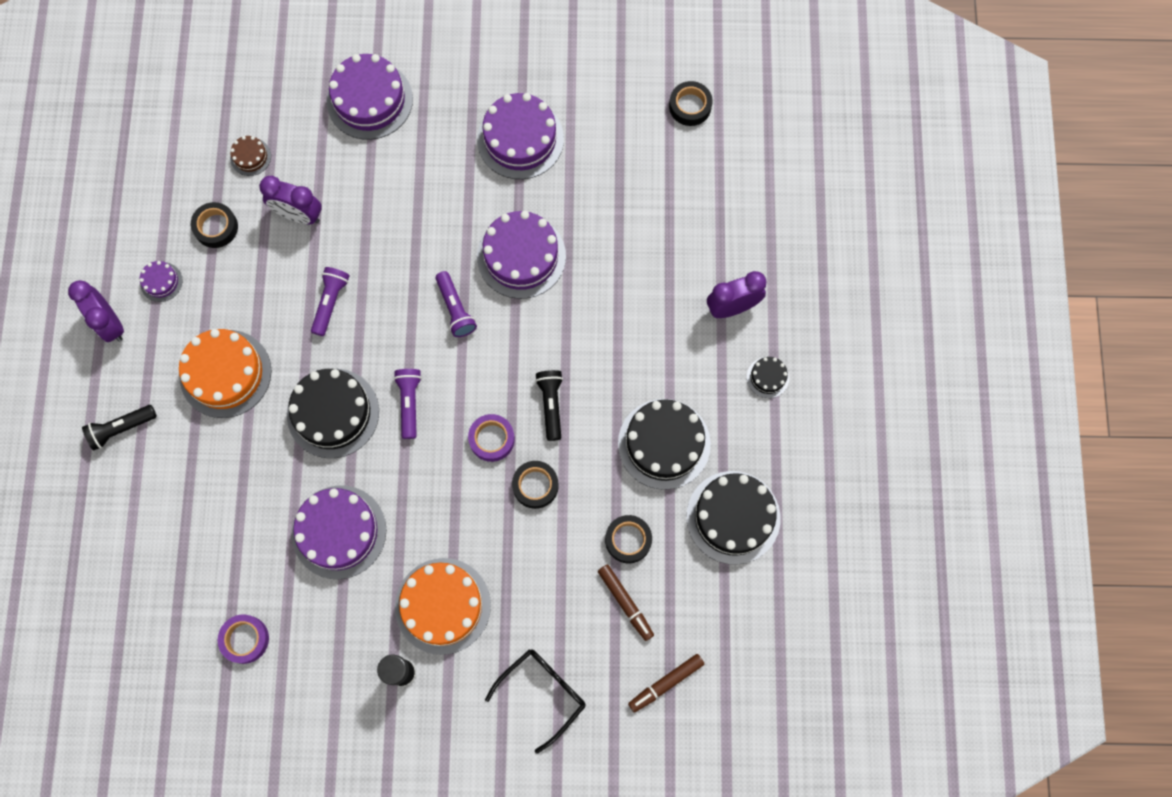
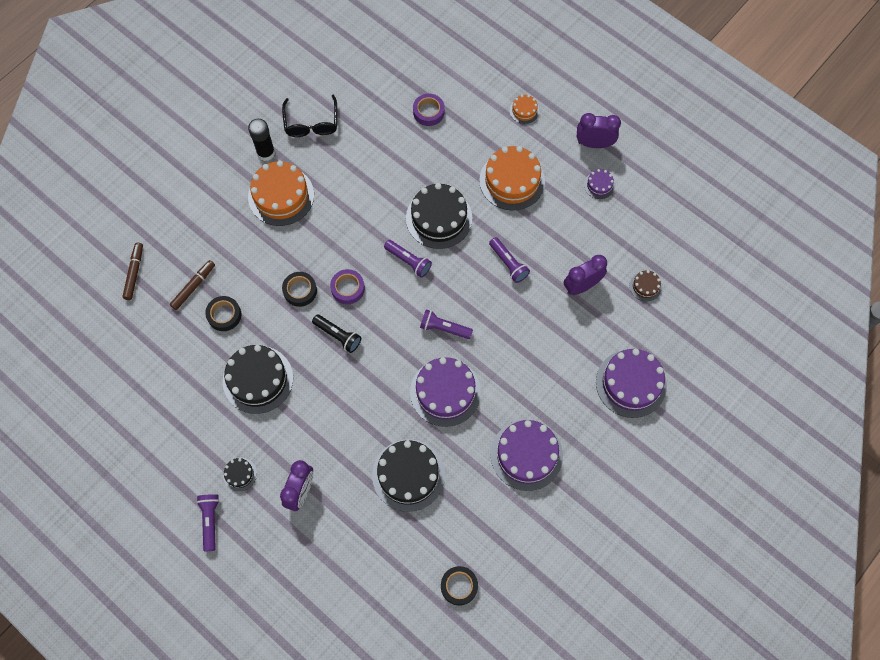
camera: 130 degrees right, 5 degrees down
(121, 429) = (524, 110): black flashlight -> orange cake
(216, 227) = (611, 236): black tape -> none
(245, 639) = (353, 94): purple tape -> purple tape (428, 112)
(339, 532) = (368, 175): purple cake -> none
(543, 693) = (190, 210): black glasses -> black glasses (311, 123)
(625, 603) = (193, 286): brown marker -> brown marker turned 120 degrees clockwise
(733, 517) = (181, 382): black cake -> black cake (408, 475)
(832, 365) = (210, 521): none -> purple flashlight

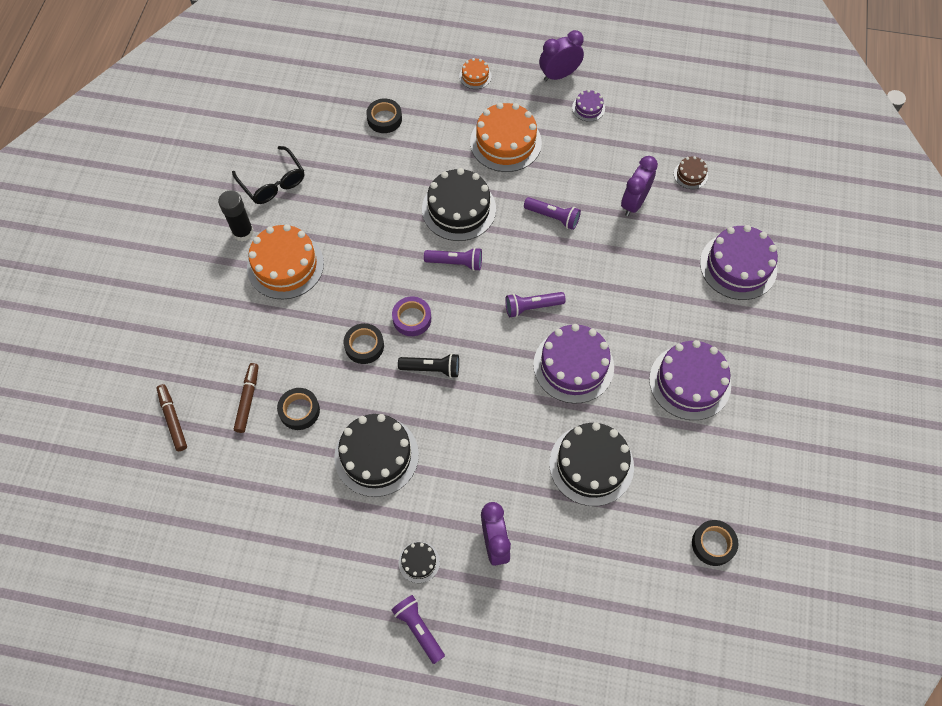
camera: 30 degrees left, 5 degrees down
(428, 112) = (384, 119): purple tape -> black tape

